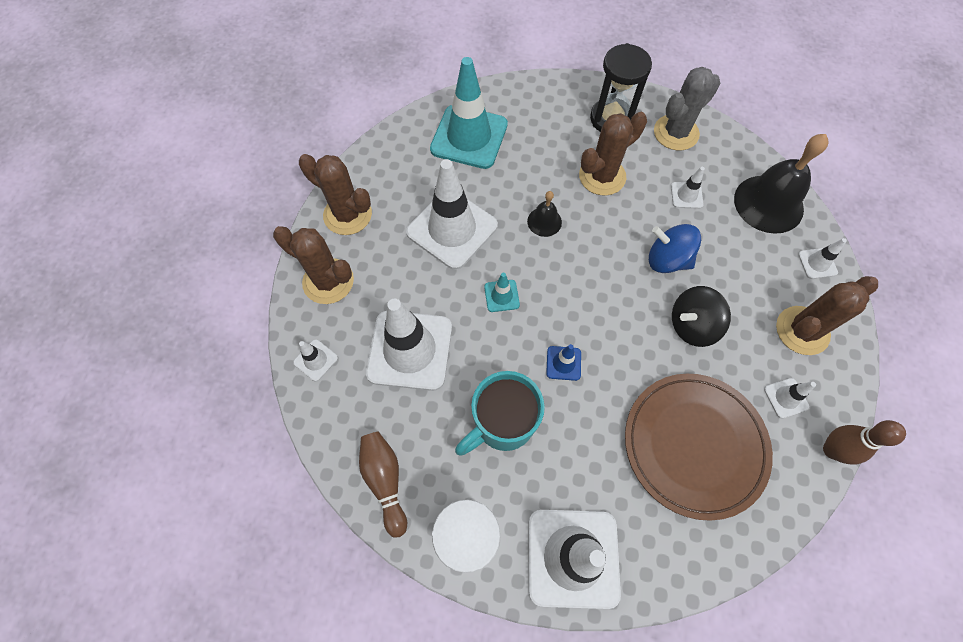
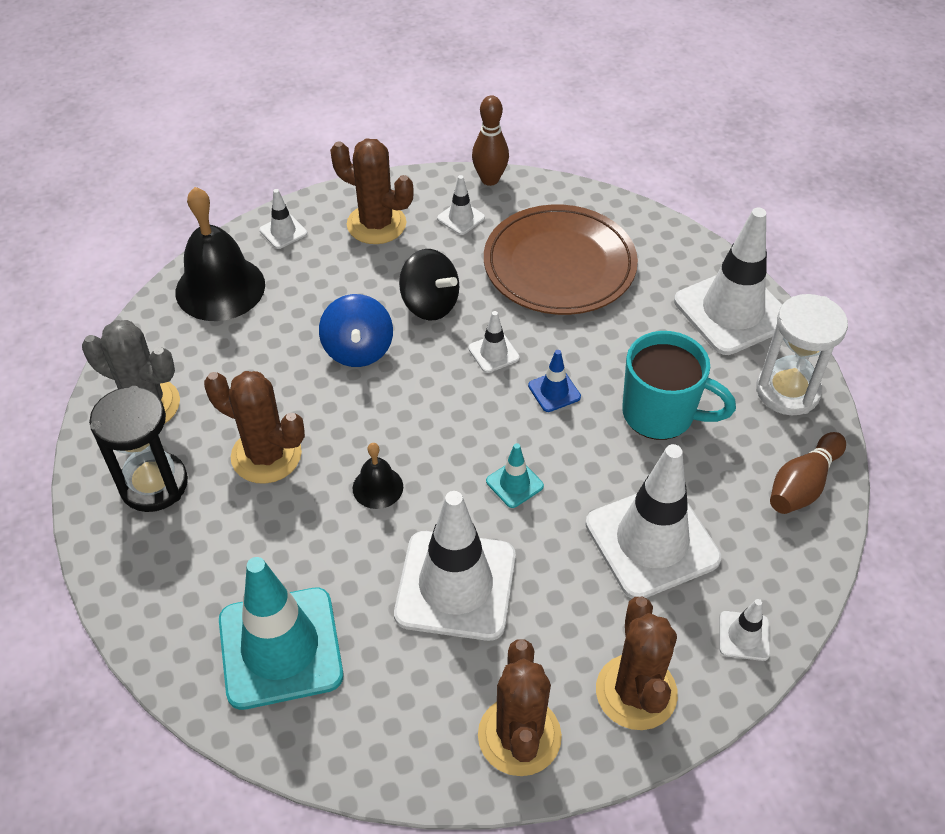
camera: 120 degrees left, 15 degrees down
(686, 195) = (250, 362): white traffic cone -> white traffic cone (493, 353)

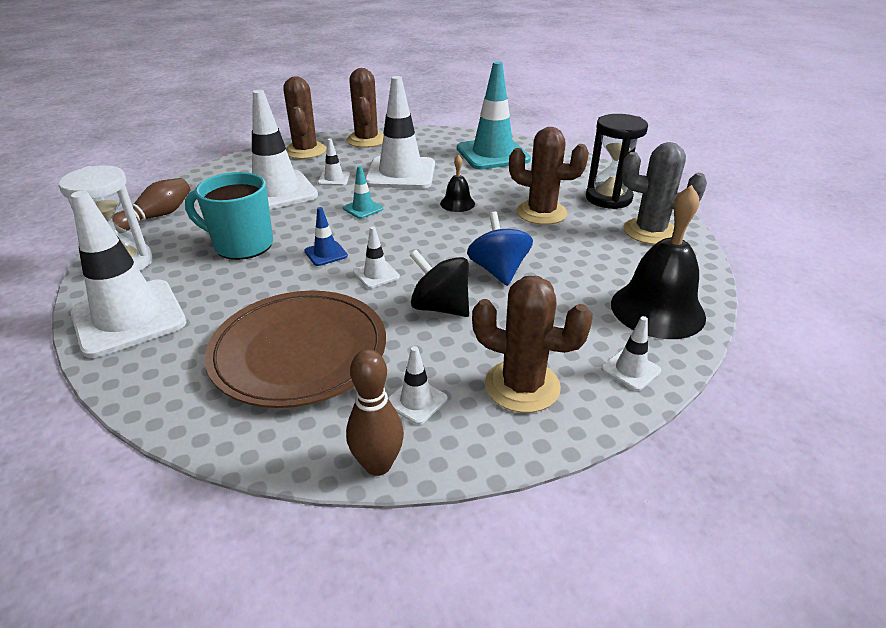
camera: 175 degrees right, 15 degrees down
(744, 636) = (238, 166): white traffic cone -> white traffic cone (334, 179)

